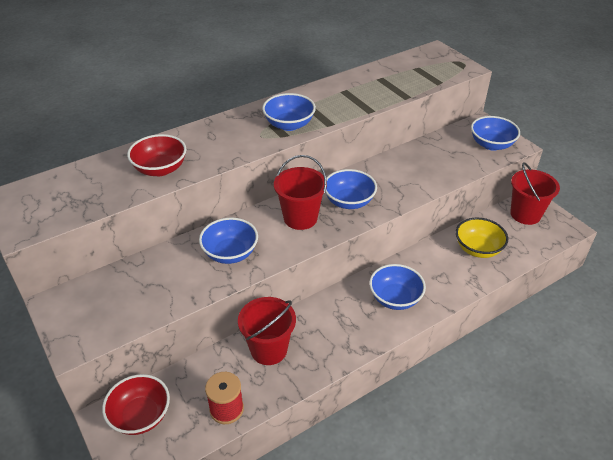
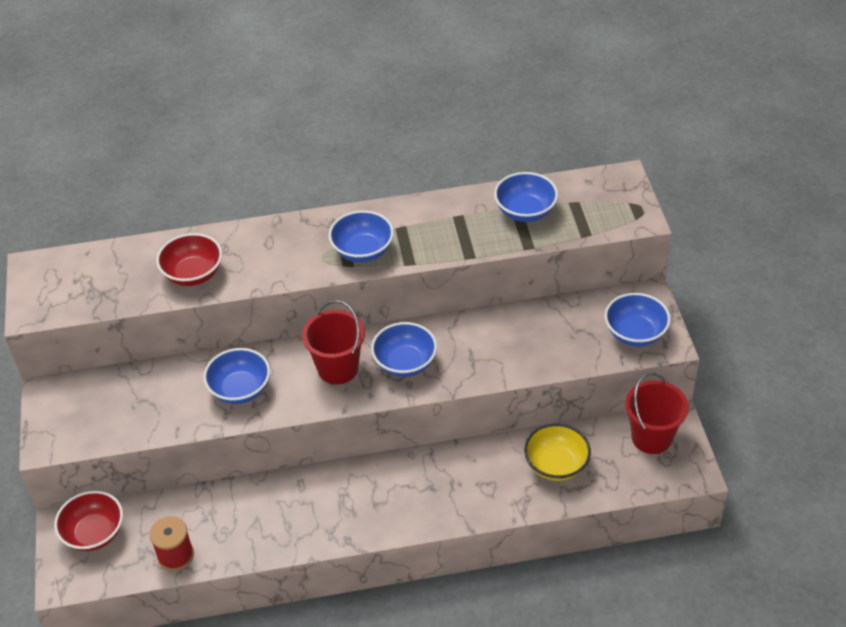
camera: 25 degrees right, 5 degrees up
(269, 349) = (248, 508): red bucket -> none
(395, 298) = (417, 495): blue bowl -> blue bowl (525, 211)

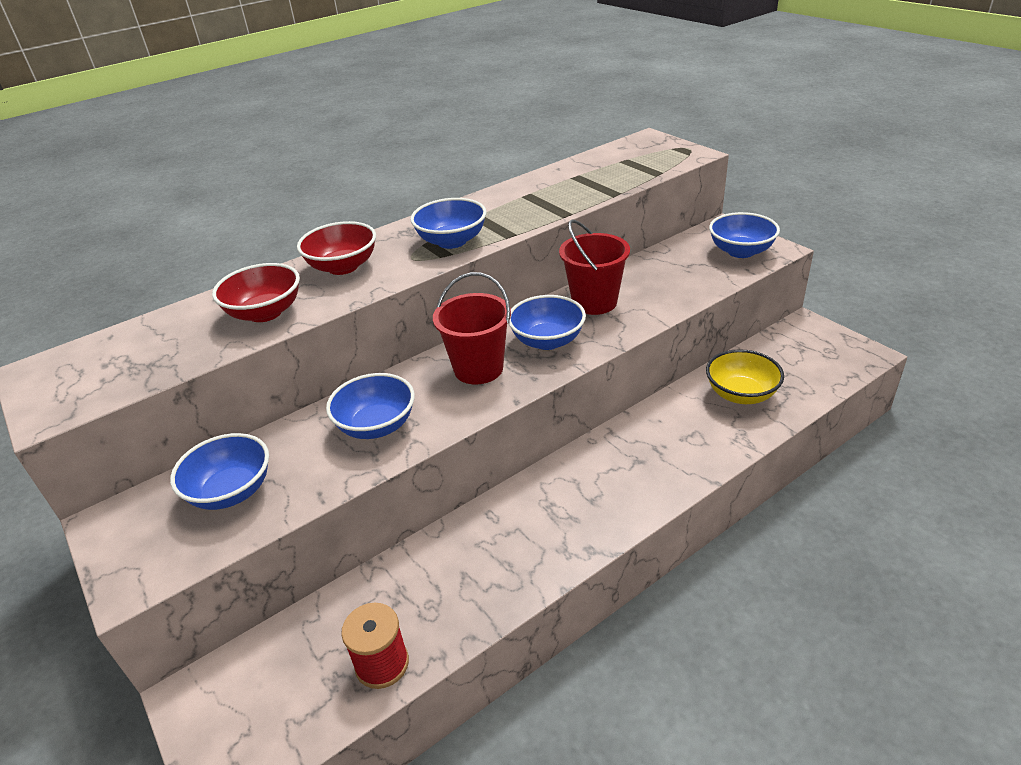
camera: 25 degrees left, 10 degrees down
(94, 533) = (246, 687): red bowl -> red bowl (343, 267)
(525, 211) = (586, 176): blue bowl -> blue bowl (231, 491)
(651, 437) = (801, 343): red bucket -> red bucket (594, 302)

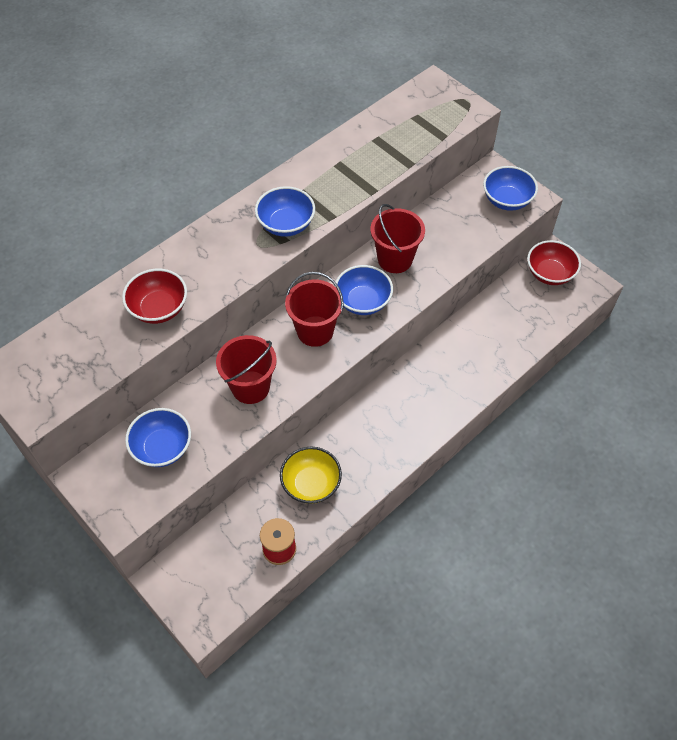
camera: 10 degrees left, 20 degrees up
(343, 267) = (204, 255): red bowl -> red bowl (549, 273)
(376, 426) = (250, 387): blue bowl -> red bucket
(741, 394) = (502, 326): yellow bowl -> yellow bowl (311, 484)

